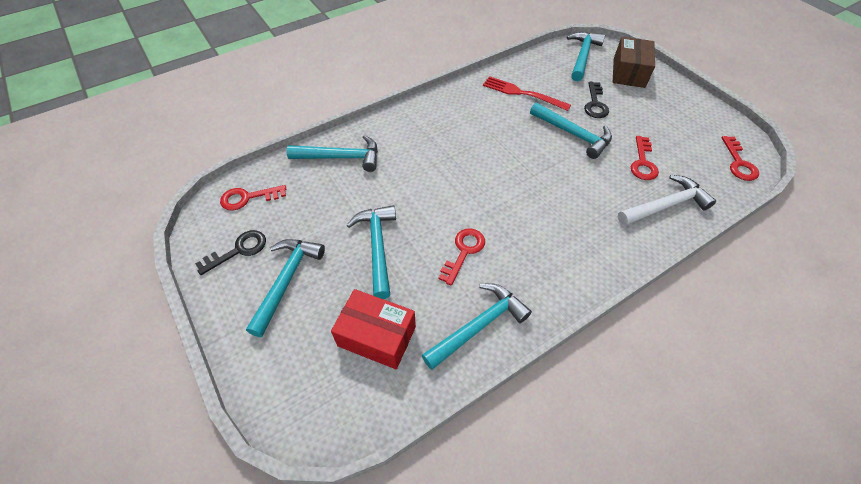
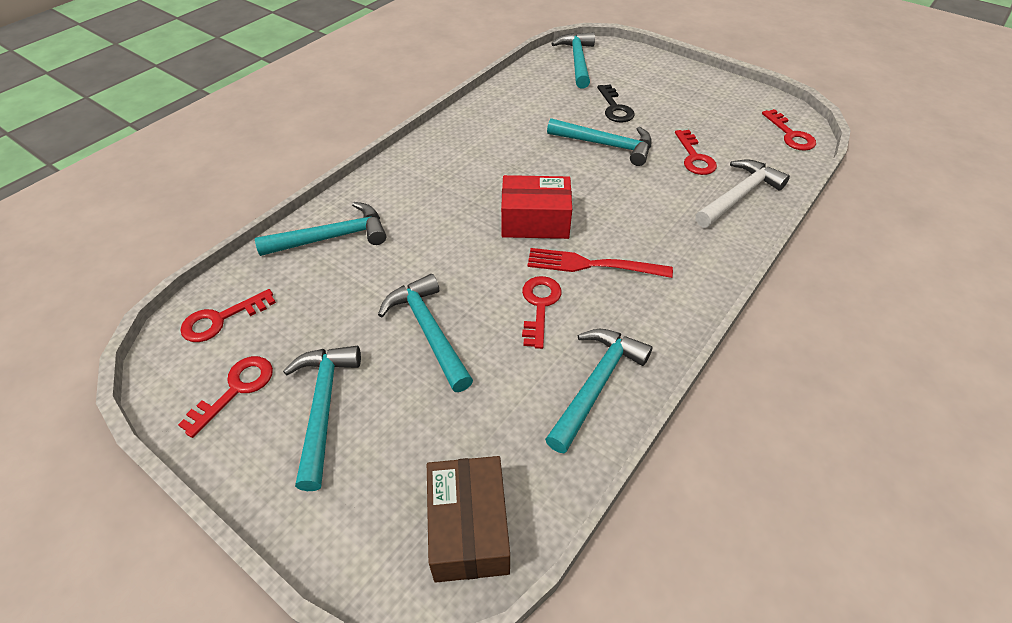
camera: 20 degrees left, 5 degrees down
(238, 250) = (236, 389): black key -> red key
(376, 336) = (476, 437): red box -> red box (535, 221)
(521, 93) = (527, 114): red fork -> red fork (591, 265)
(629, 72) = (636, 68): brown box -> brown box (469, 528)

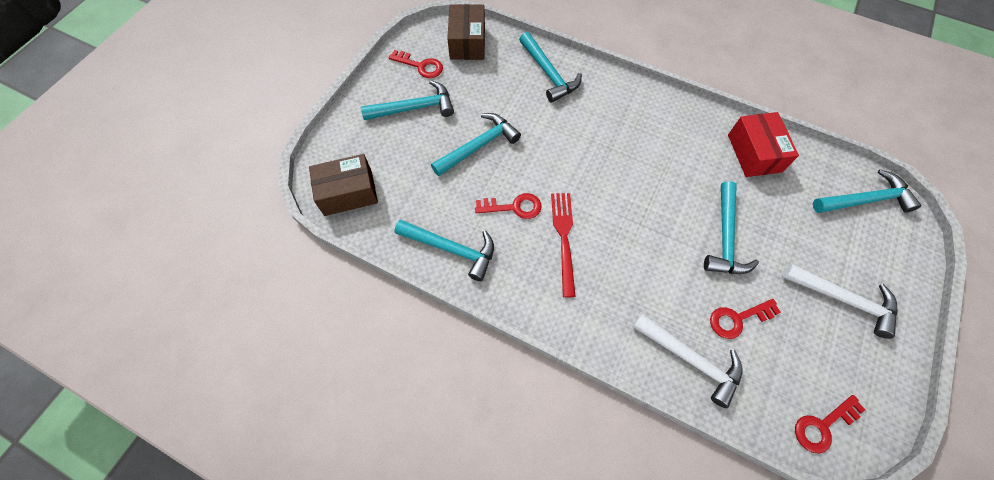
camera: 80 degrees right, 15 degrees up
(221, 319) = (467, 42): red key -> brown box
(535, 221) = (602, 193): red box -> red box (754, 153)
(615, 108) = (792, 242): black key -> none
(674, 96) = (844, 300): none -> white hammer

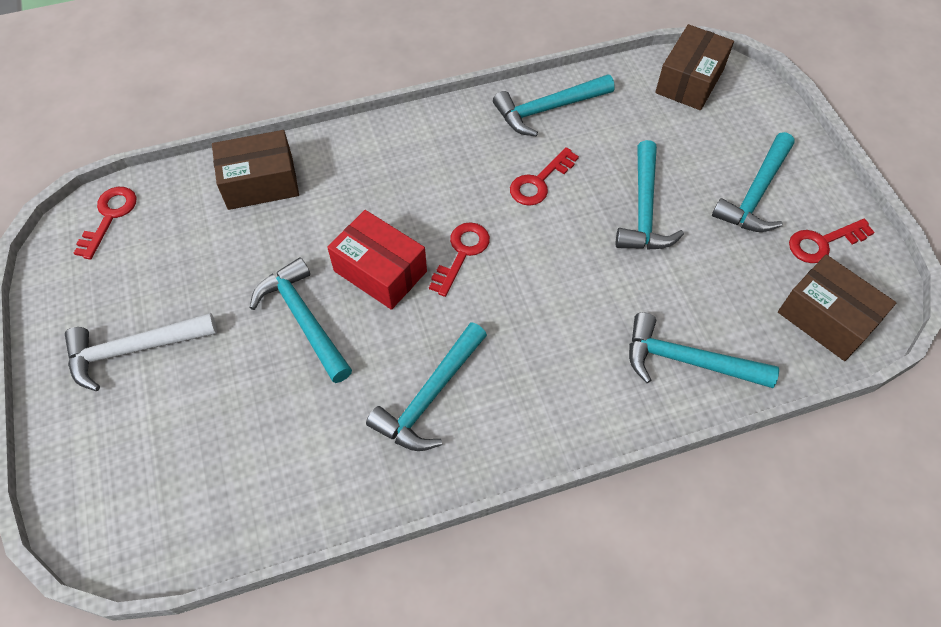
camera: 135 degrees right, 5 degrees down
(563, 237) = (464, 192): red fork -> none
(691, 360) = (260, 183): white hammer -> brown box
(737, 319) = (238, 247): red key -> red key (462, 253)
(754, 153) = (341, 464): red box -> red box (380, 271)
(865, 200) = (156, 513): turquoise hammer -> turquoise hammer (430, 397)

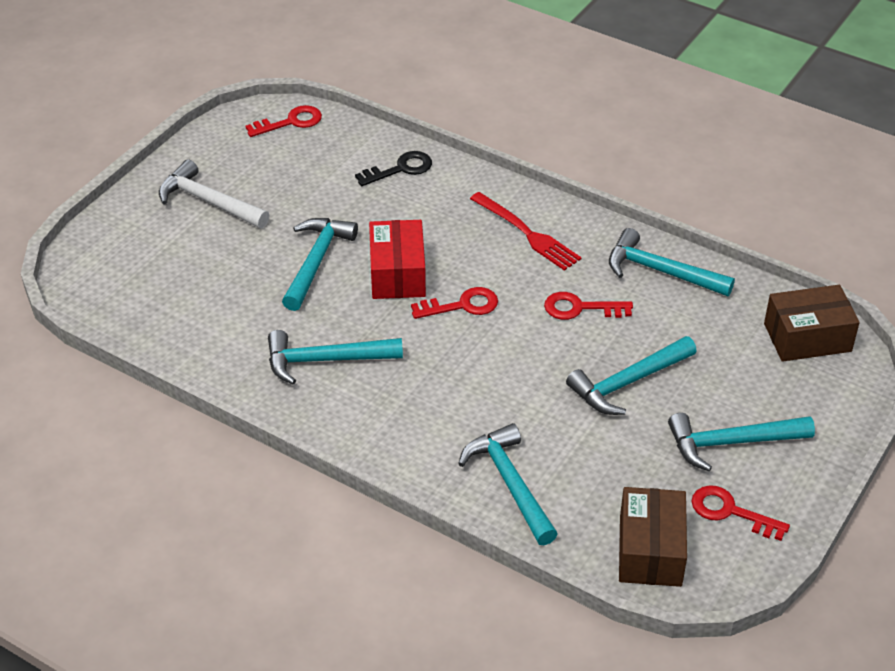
camera: 50 degrees right, 15 degrees down
(260, 183) = (400, 169): brown box -> black key
(426, 156) = (528, 234): none -> red fork

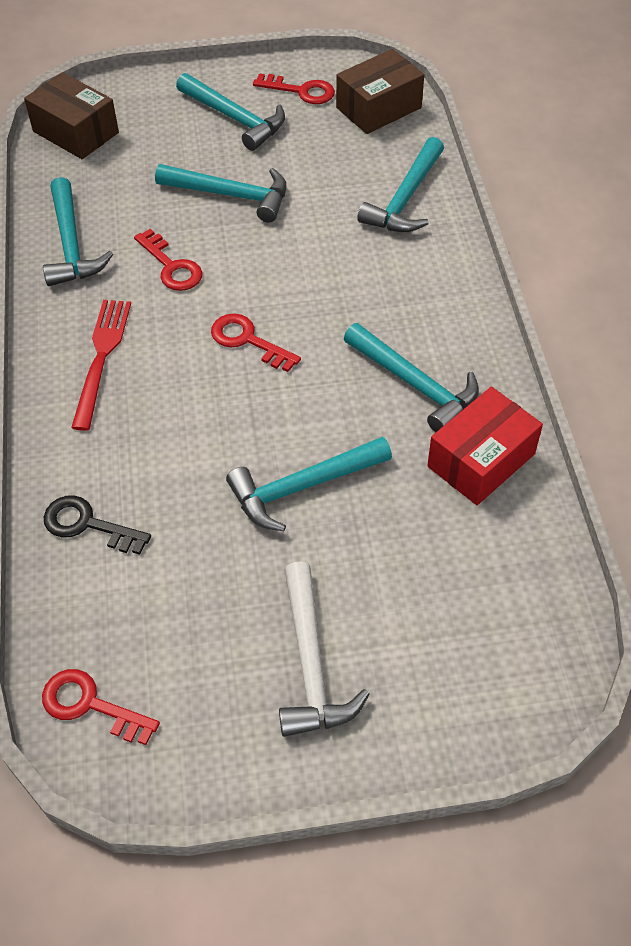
camera: 130 degrees left, 10 degrees up
(397, 273) = (254, 413): red box -> red box (481, 460)
(730, 512) = (301, 91): red key -> red key turned 60 degrees counterclockwise

